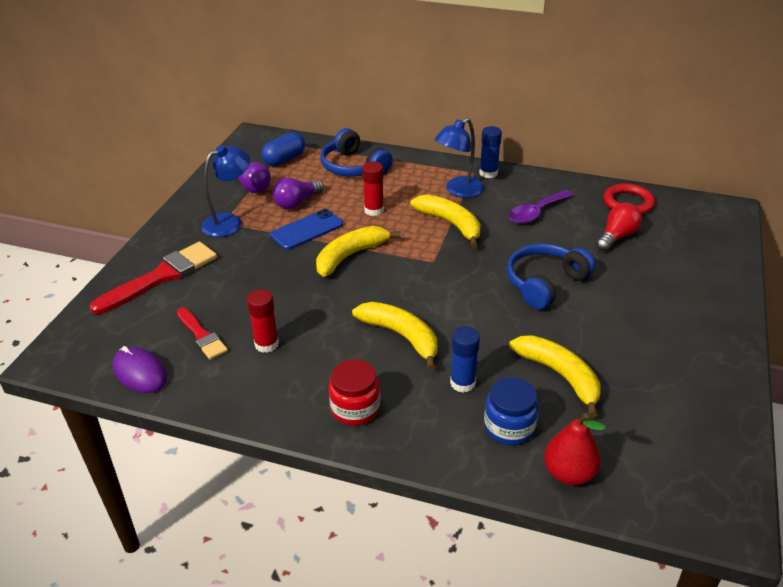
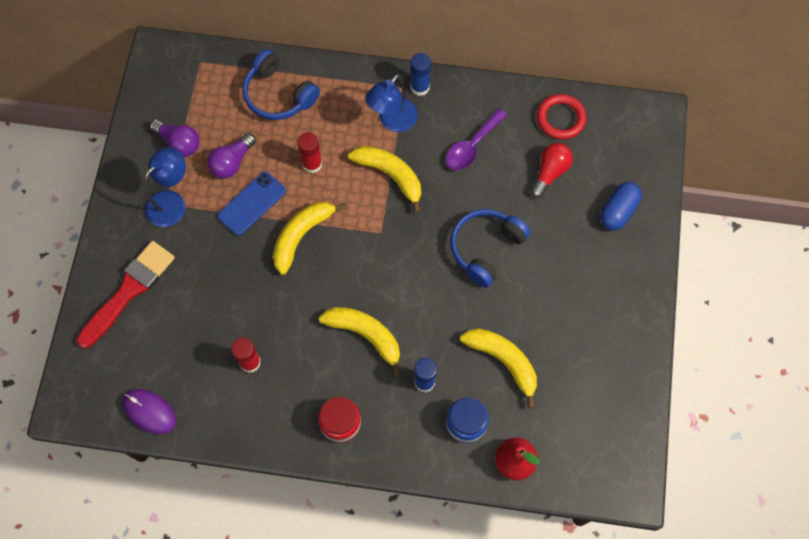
camera: 10 degrees left, 30 degrees up
(201, 335) = (190, 360): red brush -> none
(284, 159) = (202, 91): blue capsule -> blue capsule (618, 211)

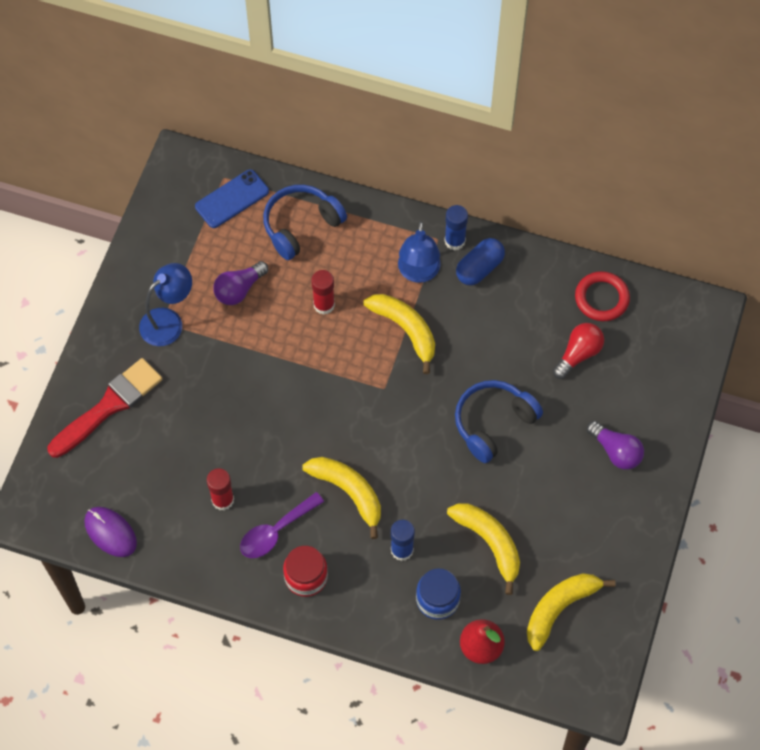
camera: 10 degrees right, 5 degrees down
(179, 143) = (186, 260): purple light bulb -> purple light bulb (616, 451)
(252, 203) = (253, 336): blue phone -> blue phone (232, 199)
(278, 95) = (301, 225): blue headphones -> blue headphones turned 90 degrees clockwise
(301, 236) = (299, 378): yellow banana -> yellow banana (559, 608)
(392, 121) = (418, 273): blue lamp -> blue lamp turned 45 degrees counterclockwise
(472, 146) = (499, 313): purple spoon -> purple spoon (275, 531)
(618, 211) = (644, 407): blue capsule -> blue capsule (479, 268)

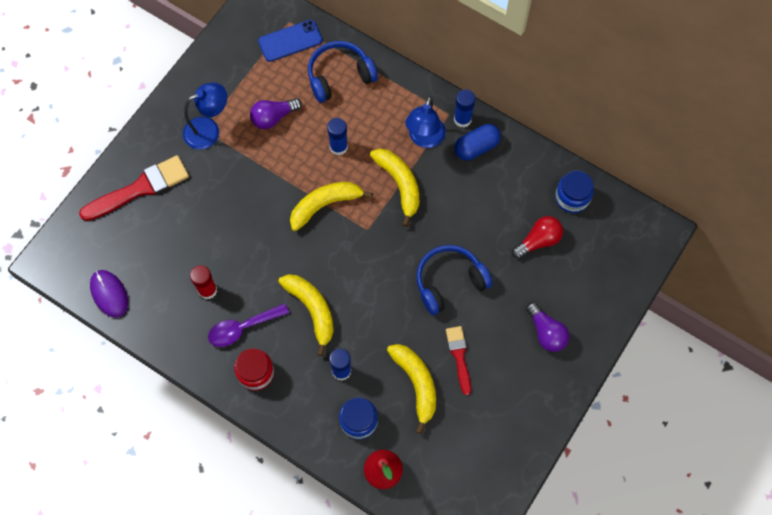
camera: 15 degrees right, 5 degrees up
(324, 305) = (338, 147): red glue stick -> blue glue stick
(528, 501) = (459, 356): none -> red brush
(559, 608) = (458, 456): yellow banana -> yellow banana (325, 205)
(601, 298) = (572, 198): red ring -> blue jar

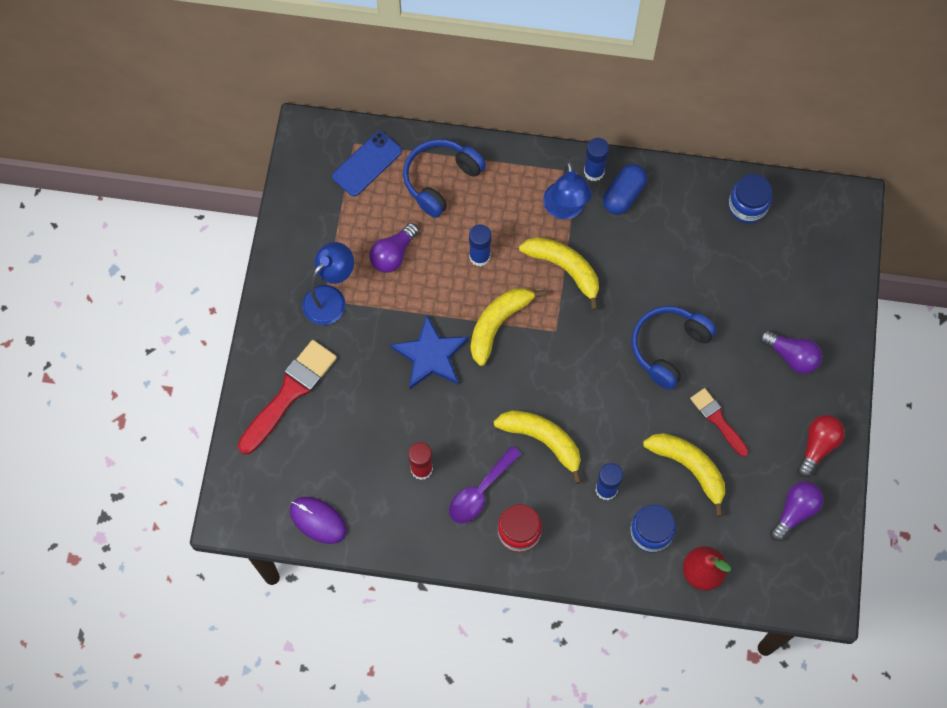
camera: 25 degrees left, 0 degrees up
(261, 206) = (430, 355): none -> blue star
(483, 458) = (795, 512): none -> purple light bulb
(538, 241) = (736, 266): red light bulb -> red light bulb (817, 446)

